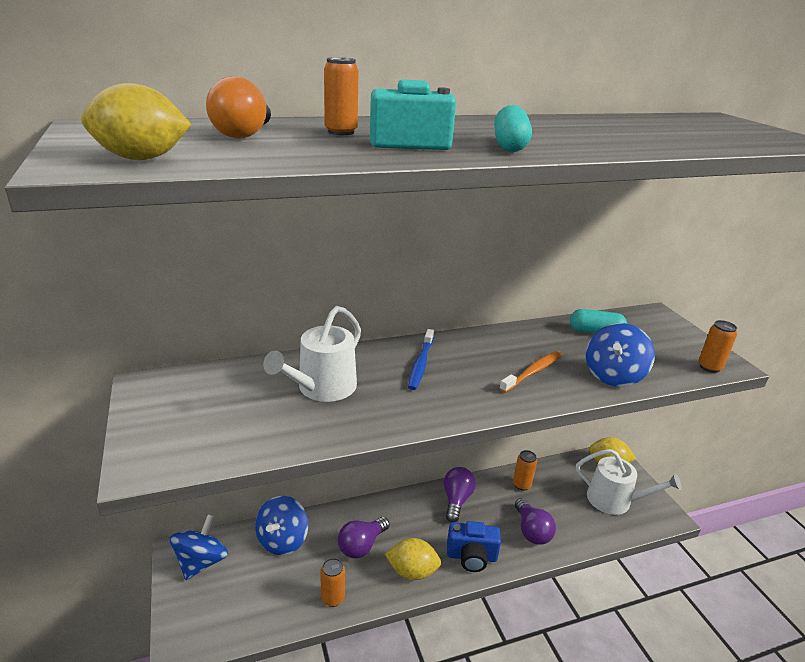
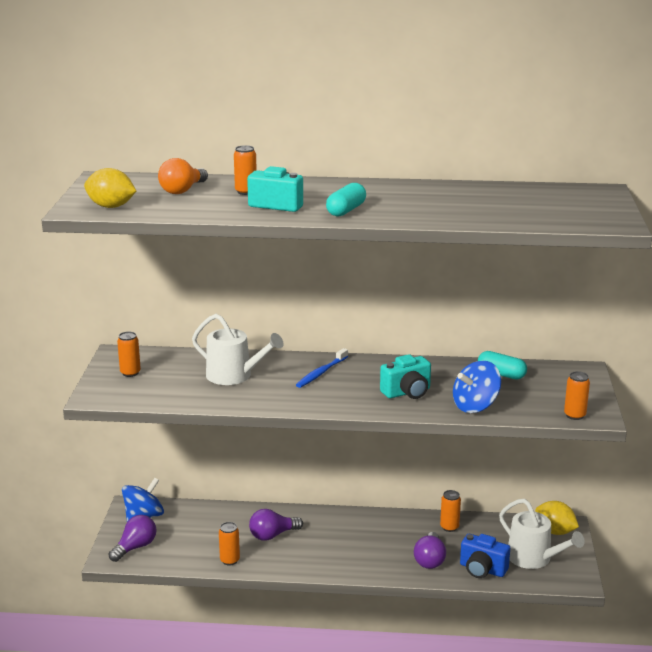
camera: 25 degrees right, 5 degrees down
(179, 412) = (130, 373): none -> orange can
(282, 540) = (211, 517): blue spinning top -> none
(322, 388) = (234, 375): white watering can -> white watering can turned 120 degrees counterclockwise
(412, 571) = (303, 560): yellow lemon -> none
(456, 500) = (377, 524): purple light bulb -> purple light bulb (135, 547)
(471, 557) = (360, 563): blue camera -> blue camera (482, 569)
(532, 372) = (407, 392): orange toothbrush -> turquoise camera

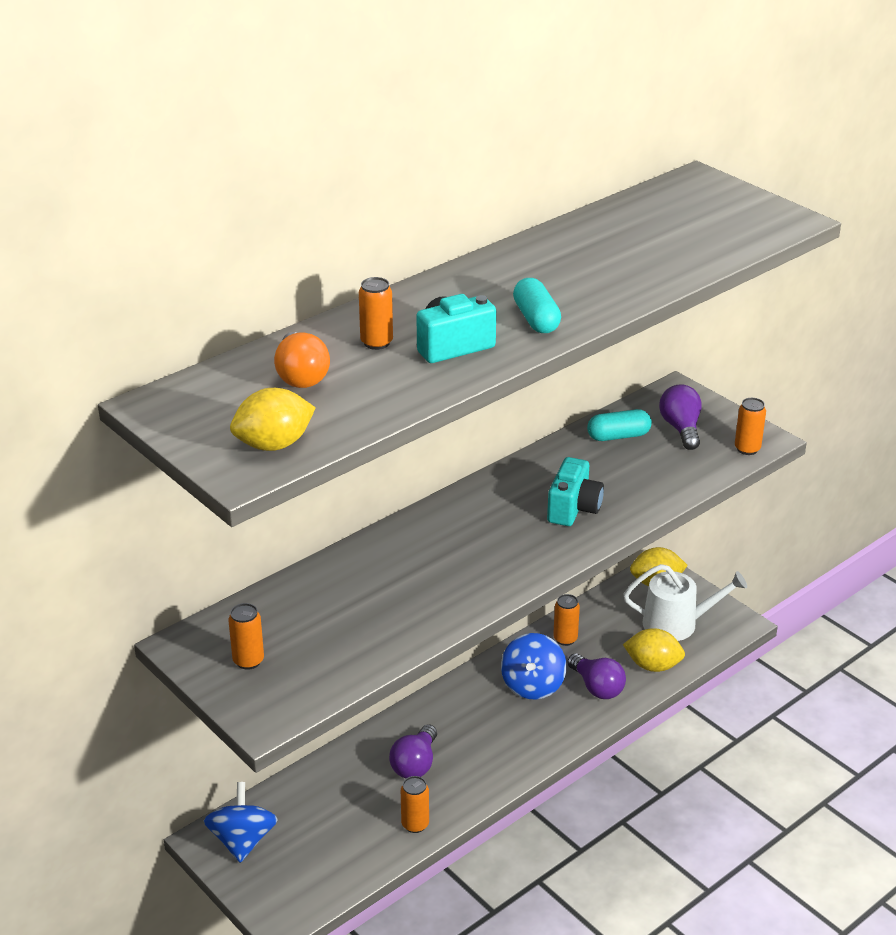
camera: 45 degrees left, 10 degrees up
(135, 547) = (291, 884): purple light bulb -> purple light bulb (681, 428)
(234, 375) = (372, 592): white watering can -> none
(321, 372) = (454, 533): blue toothbrush -> none
(475, 406) = (655, 488): blue spinning top -> blue spinning top (532, 685)
(482, 569) = (653, 666): blue camera -> yellow lemon

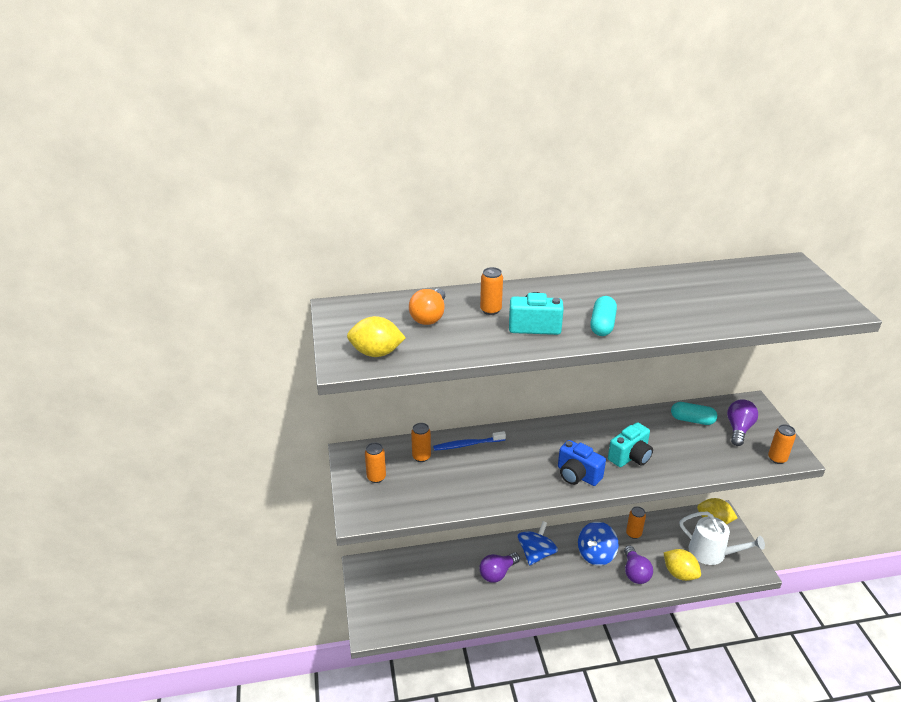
camera: 30 degrees right, 0 degrees up
(242, 840) = (378, 575): blue spinning top -> blue spinning top (536, 554)
(346, 570) = (468, 444): none -> blue toothbrush
(415, 824) = (474, 610): orange can -> orange can (421, 457)
(523, 556) = (577, 475): none -> blue camera

